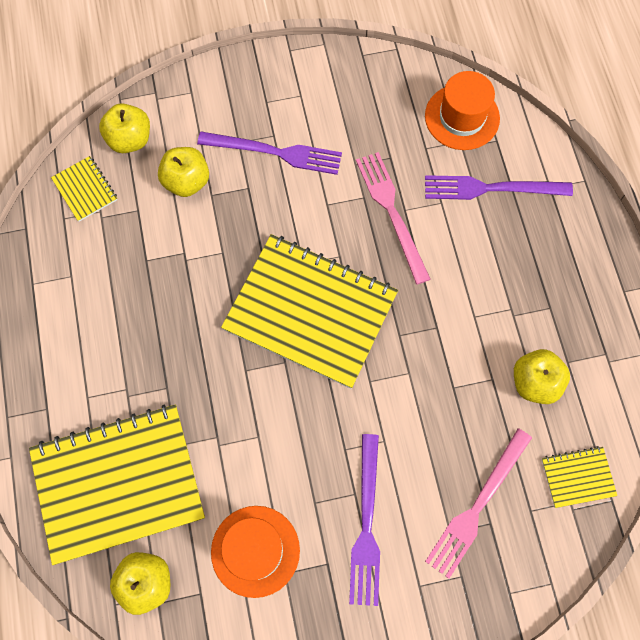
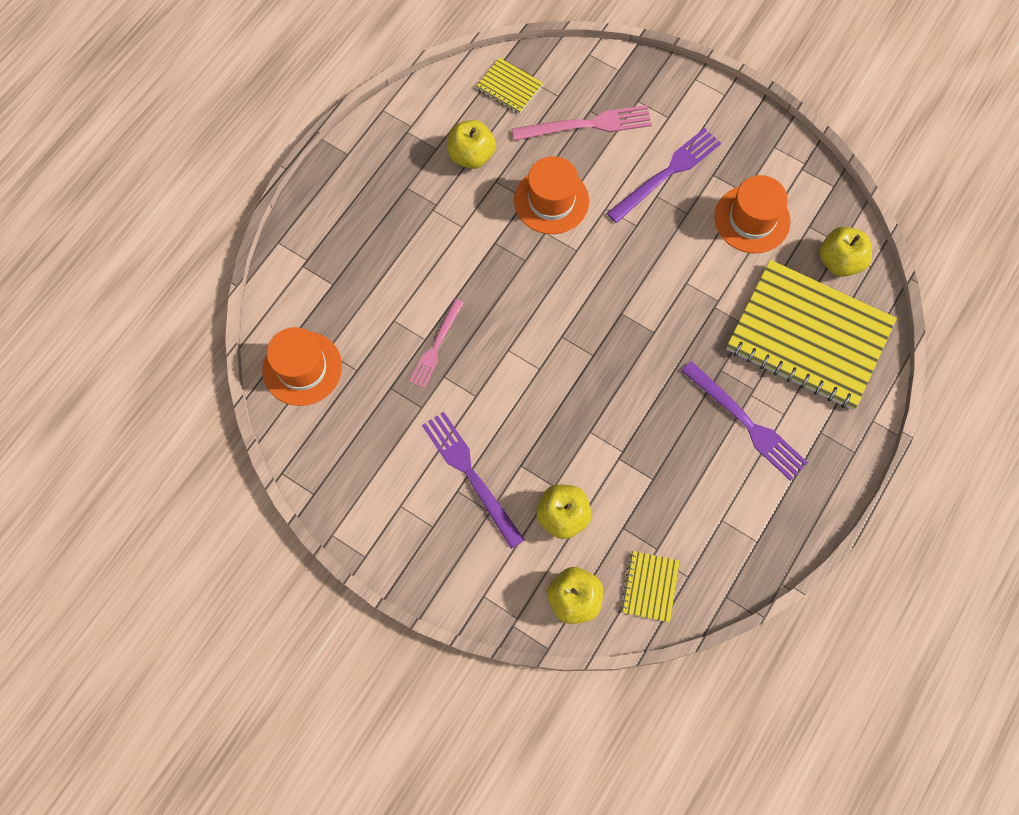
camera: 135 degrees left, 0 degrees up
(310, 312) = (569, 330): yellow notebook -> none
(392, 212) = (436, 346): pink fork -> pink fork, size x0.66
(432, 405) = (551, 201): none -> orange hat
(491, 188) = (347, 297): purple fork -> purple fork (746, 423)

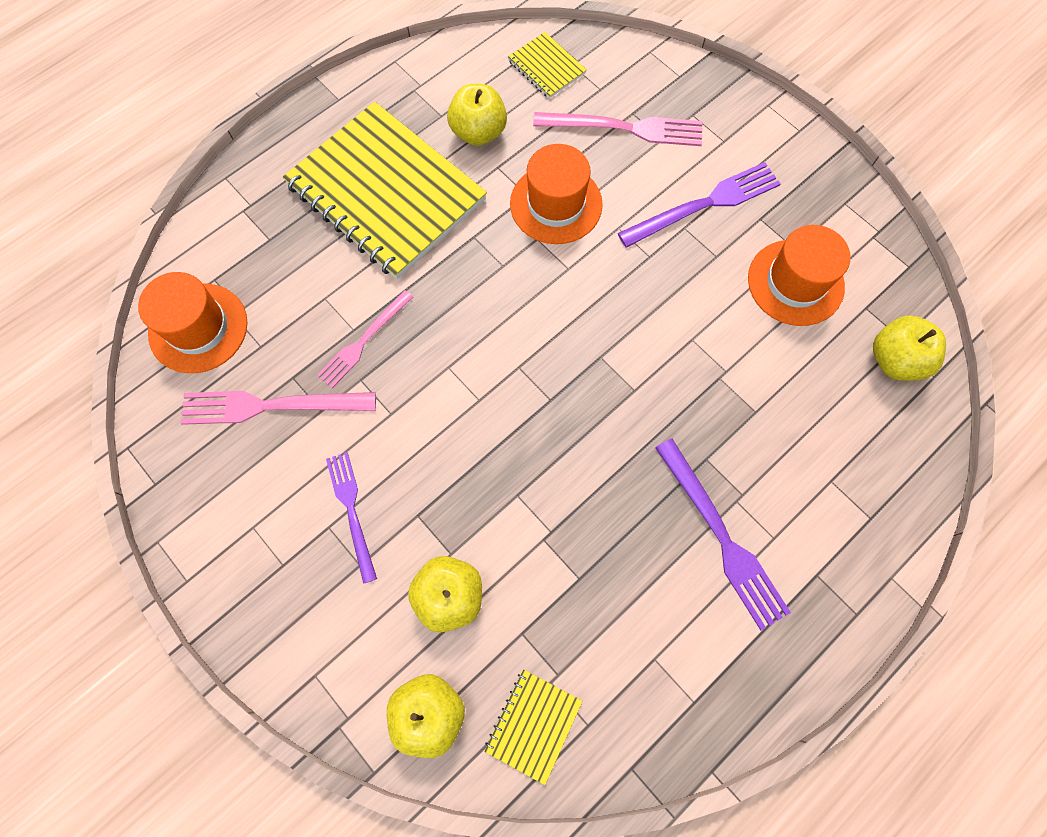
camera: 15 degrees right, 0 degrees up
(382, 413) = (271, 406): none -> pink fork
(471, 475) = (352, 511): purple fork -> purple fork, size x0.66
(808, 336) = (832, 445): yellow notebook -> yellow notebook (386, 192)

